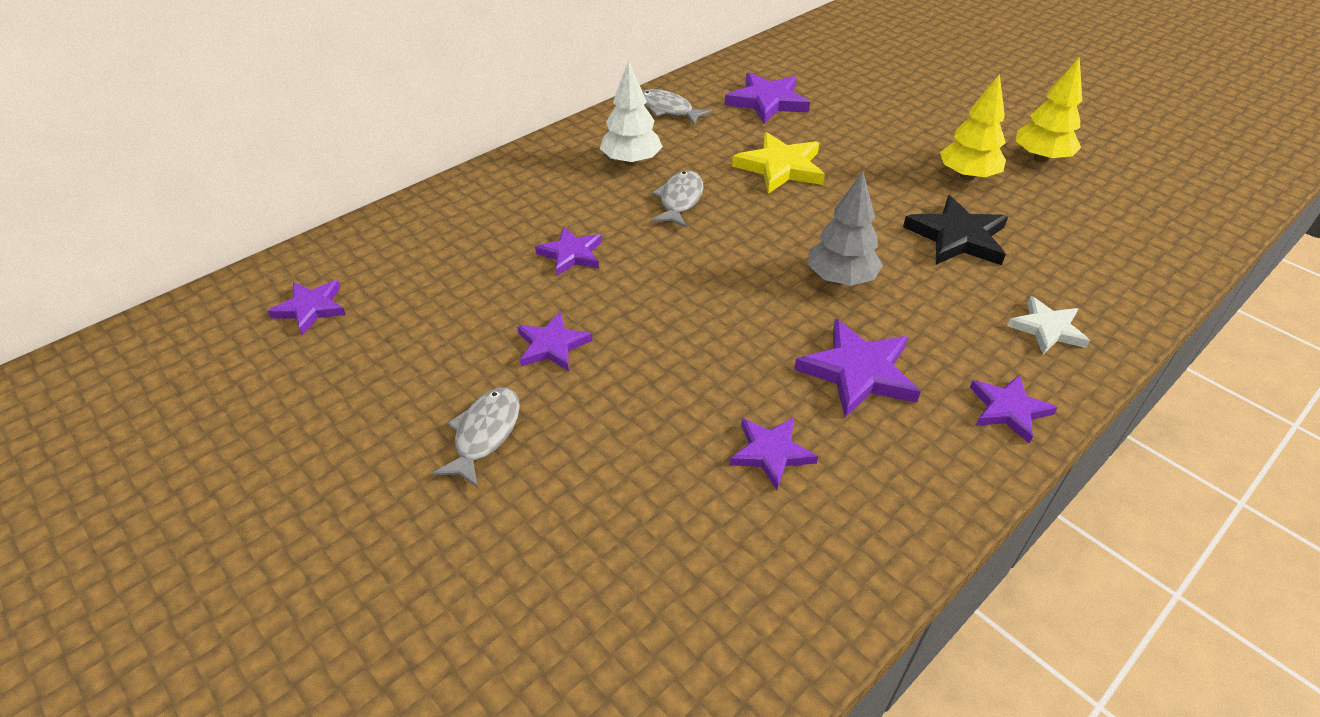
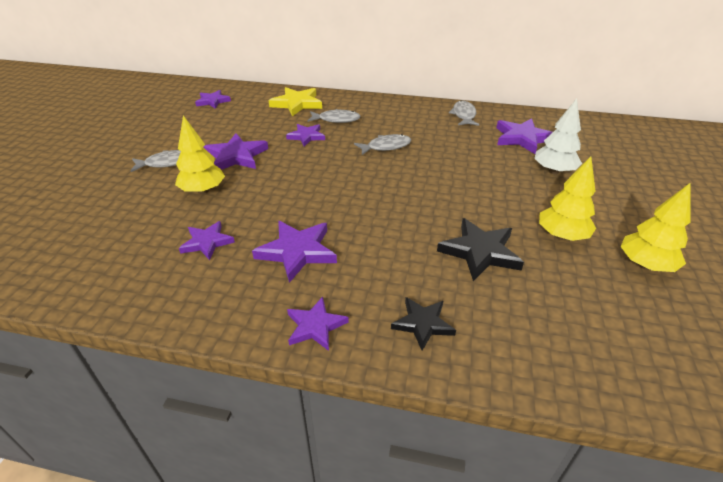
camera: 55 degrees right, 5 degrees down
(552, 345) = (236, 156): purple star -> purple star, size x1.54
(554, 208) = (336, 120): none -> grey fish
(623, 415) = (203, 191): none -> yellow tree
(631, 161) = (401, 123): white tree -> white tree (553, 171)
(780, 167) = (461, 164): yellow star -> yellow star (297, 104)
(840, 279) = (377, 219): grey tree -> none
(1047, 329) = (423, 324): white star -> black star

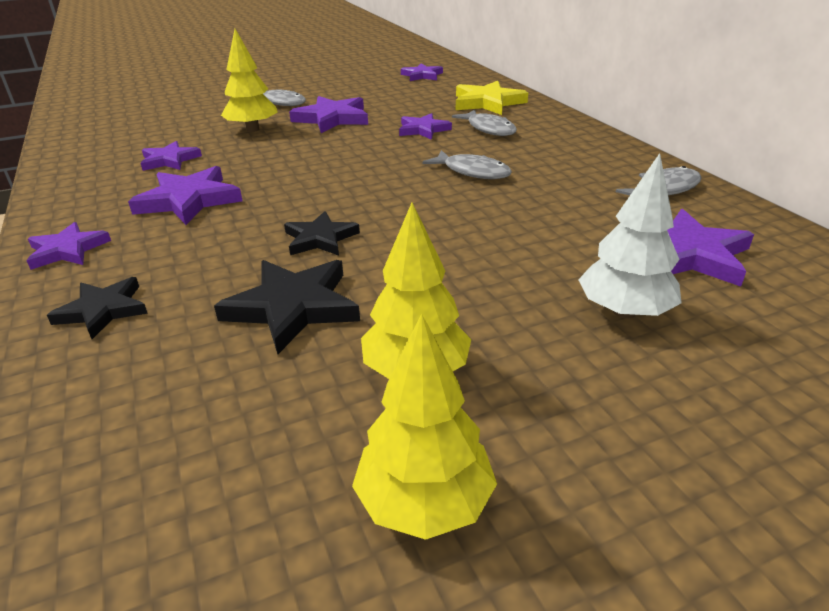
camera: 55 degrees right, 5 degrees down
(412, 219) = (320, 238): none -> black star

